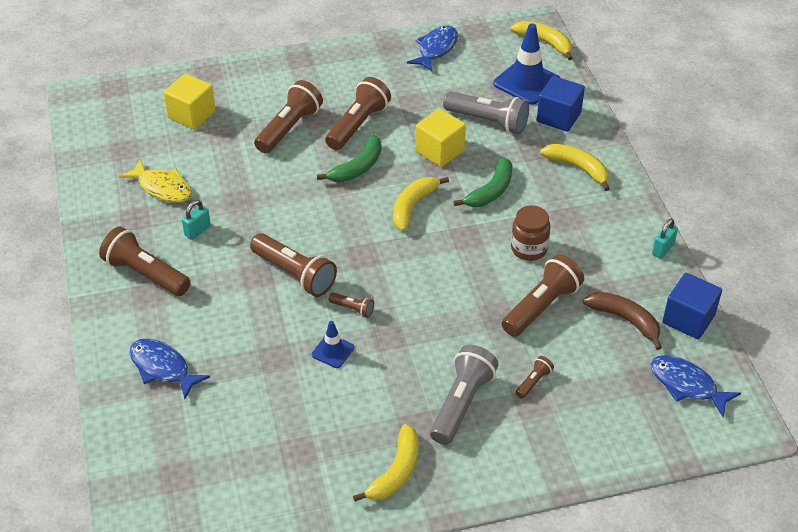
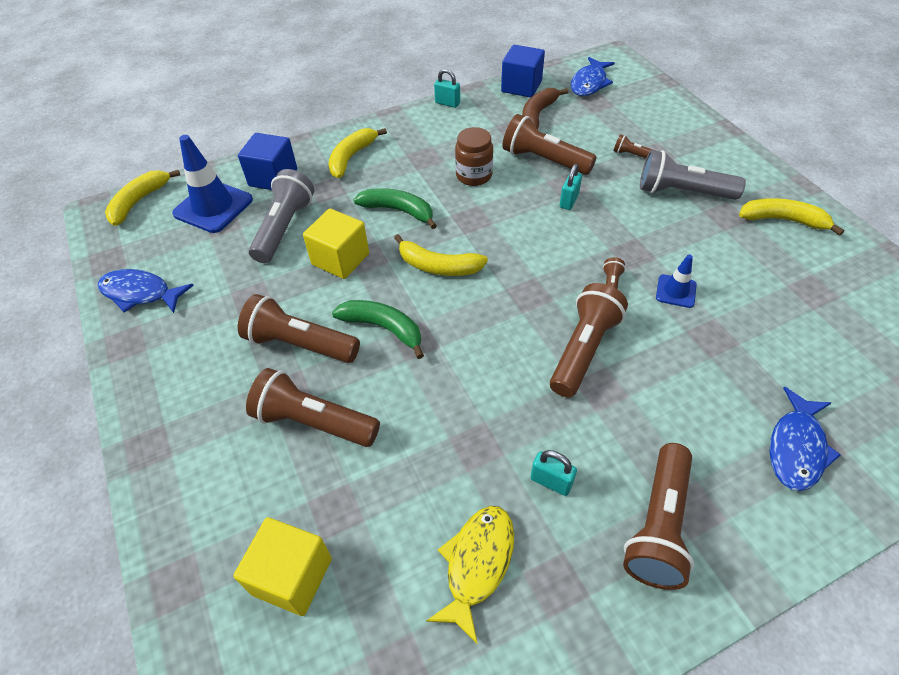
camera: 100 degrees left, 5 degrees up
(472, 310) = (569, 201): none -> turquoise padlock

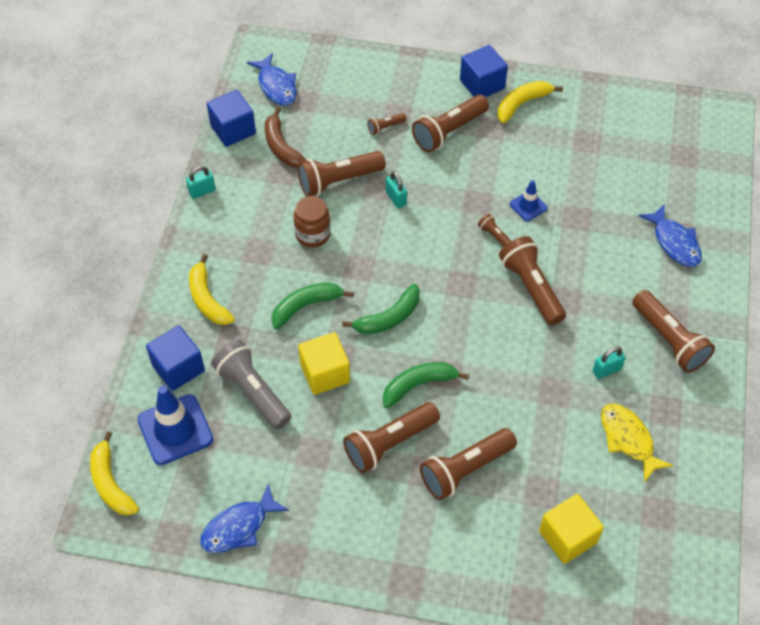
camera: 55 degrees left, 5 degrees up
(438, 266) = (389, 318): yellow banana -> green banana
(682, 192) = (449, 131): grey flashlight -> brown flashlight
(762, 183) = (482, 84): none -> blue cube

